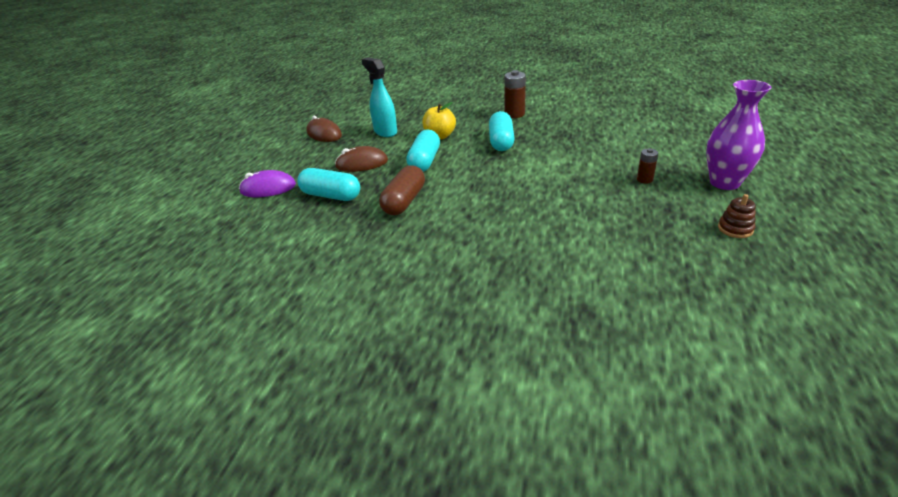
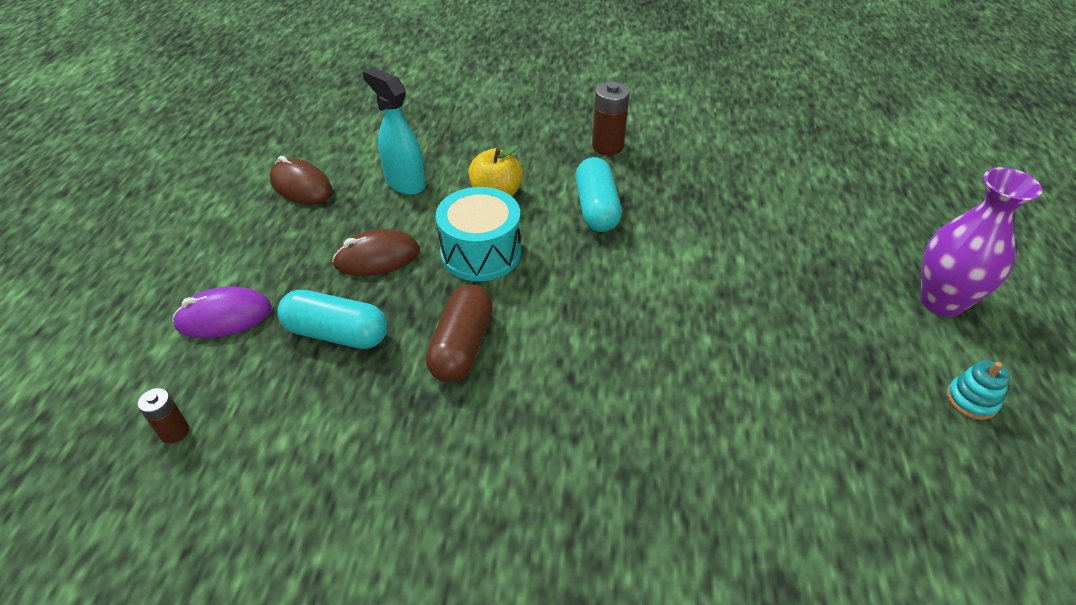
camera: 10 degrees left, 10 degrees up
(425, 161) = (481, 253): turquoise capsule -> turquoise drum
(644, 179) = (826, 295): brown battery -> brown battery (174, 431)
(735, 229) = (971, 400): brown stacking toy -> turquoise stacking toy

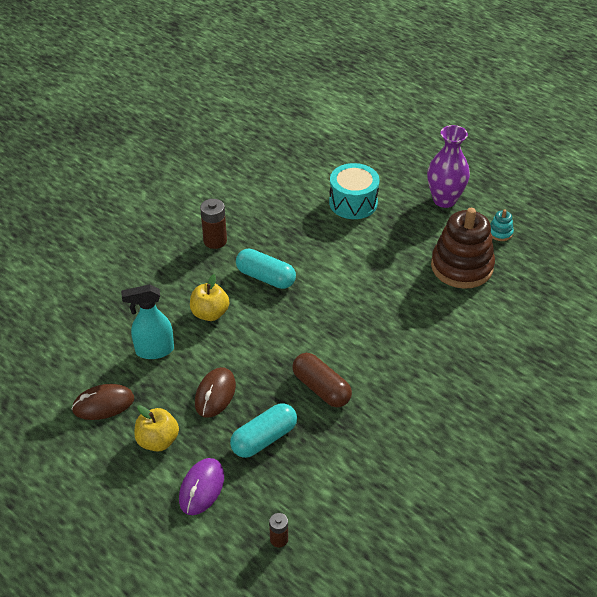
camera: 55 degrees left, 0 degrees up
(275, 248) = (158, 441): none -> yellow apple
(481, 253) = (255, 345): turquoise drum -> turquoise drum (353, 203)
(842, 387) = (461, 266): none -> brown stacking toy

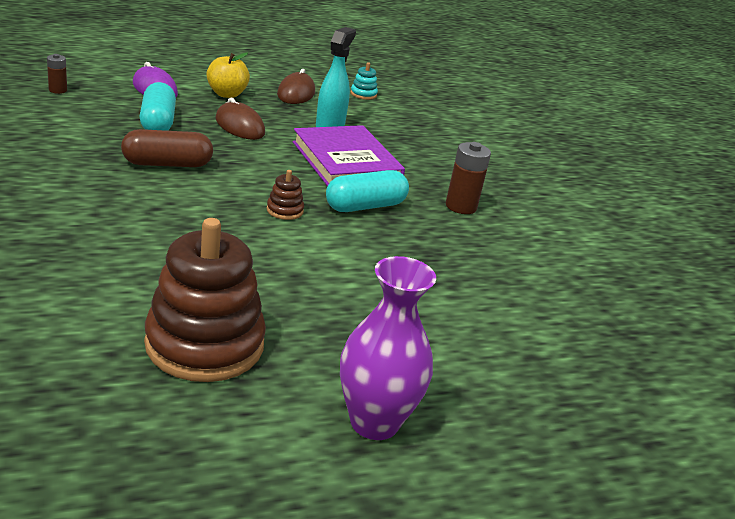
camera: 115 degrees right, 15 degrees down
(210, 313) = (346, 162): yellow apple -> purple book
(313, 305) = (285, 210): none -> brown stacking toy
(353, 203) = (450, 327): turquoise drum -> none
(500, 233) = (224, 434): turquoise stacking toy -> turquoise stacking toy (363, 94)

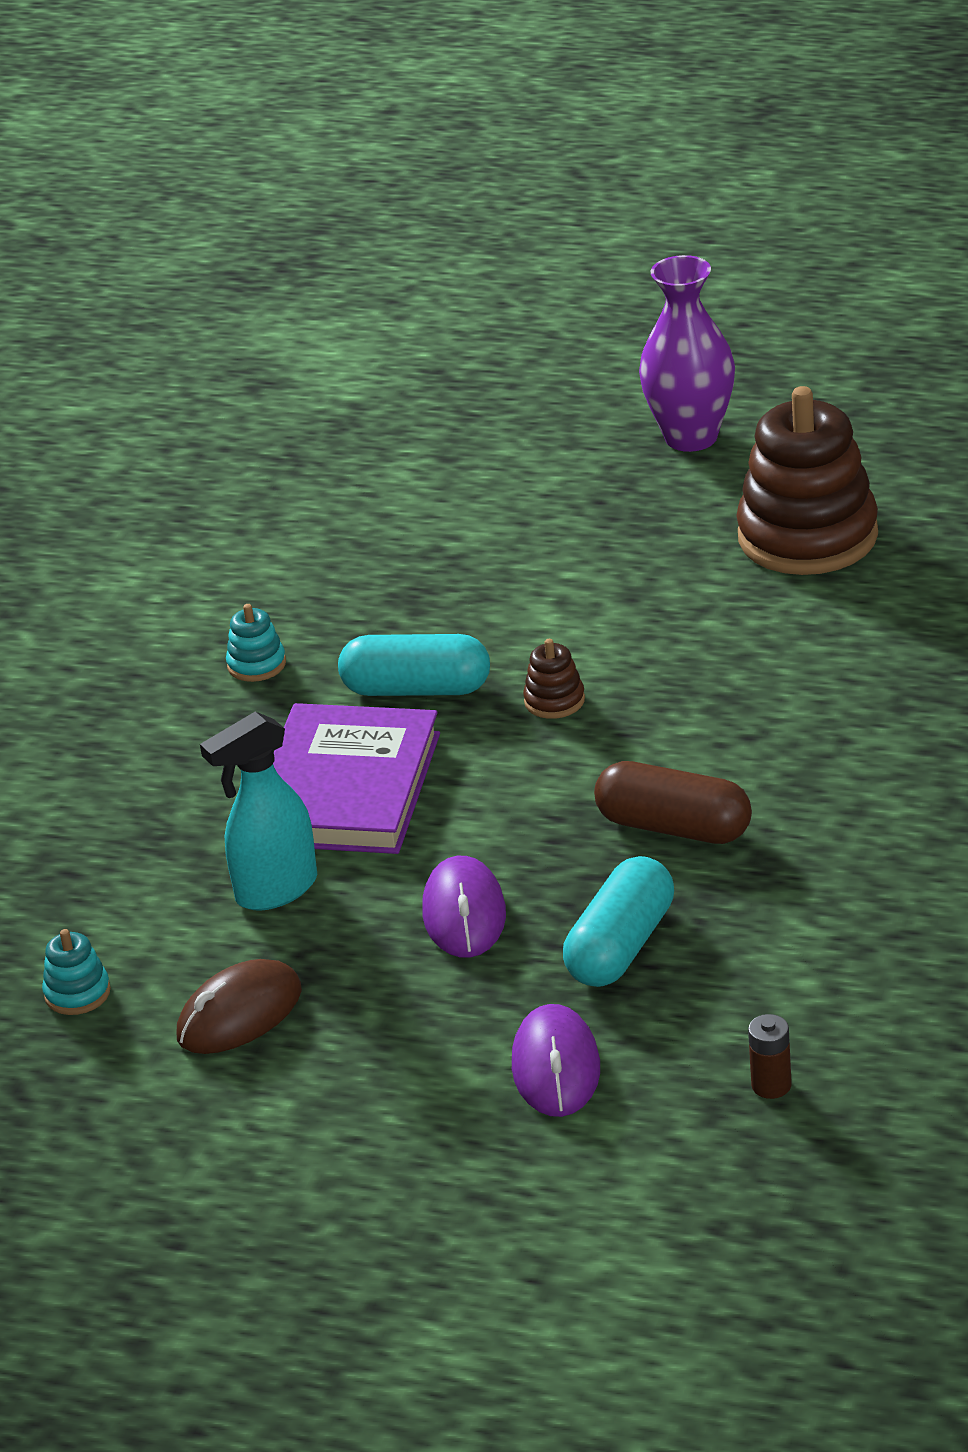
camera: 135 degrees left, 5 degrees up
(227, 94) = (405, 1029): yellow apple -> none
(240, 126) = (464, 914): brown mouse -> purple mouse
(461, 206) = (256, 664): brown battery -> turquoise stacking toy

